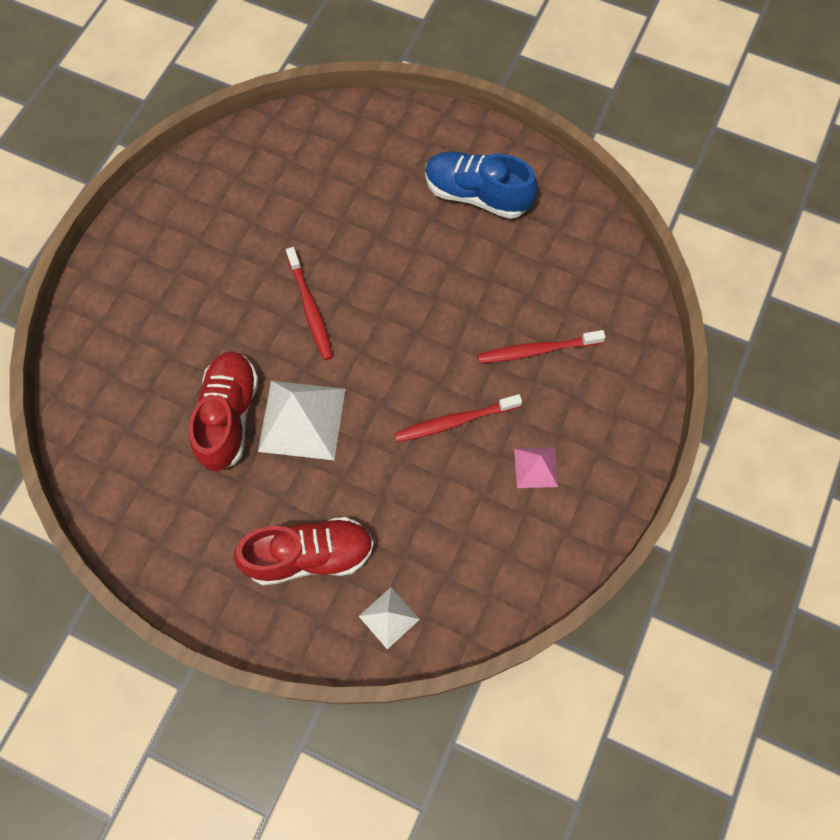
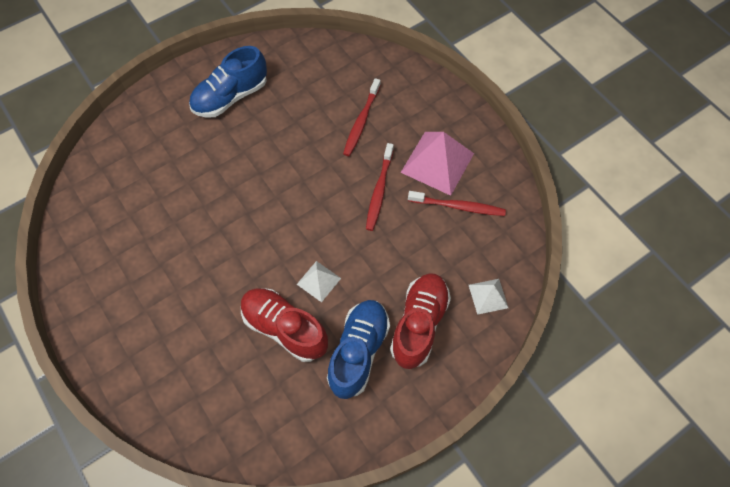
camera: 60 degrees left, 5 degrees down
(242, 507) = (358, 351): none -> blue shoe
(302, 419) = (318, 281): white pyramid -> white pyramid, size x0.53
(310, 309) = (240, 235): red toothbrush -> red toothbrush (458, 206)
(536, 467) = (437, 162): pink pyramid -> pink pyramid, size x1.89

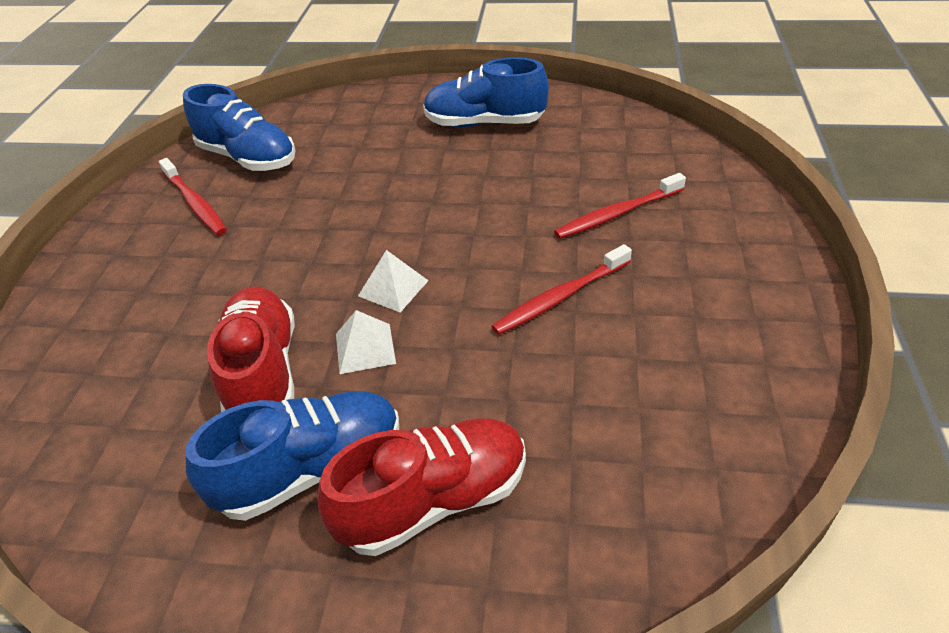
camera: 45 degrees right, 20 degrees down
(109, 213) = (248, 158): none -> blue shoe
(437, 162) = (684, 312): pink pyramid -> none
(458, 206) = (664, 385): red toothbrush -> red toothbrush (195, 204)
(488, 296) = (589, 545): white pyramid -> white pyramid (393, 288)

